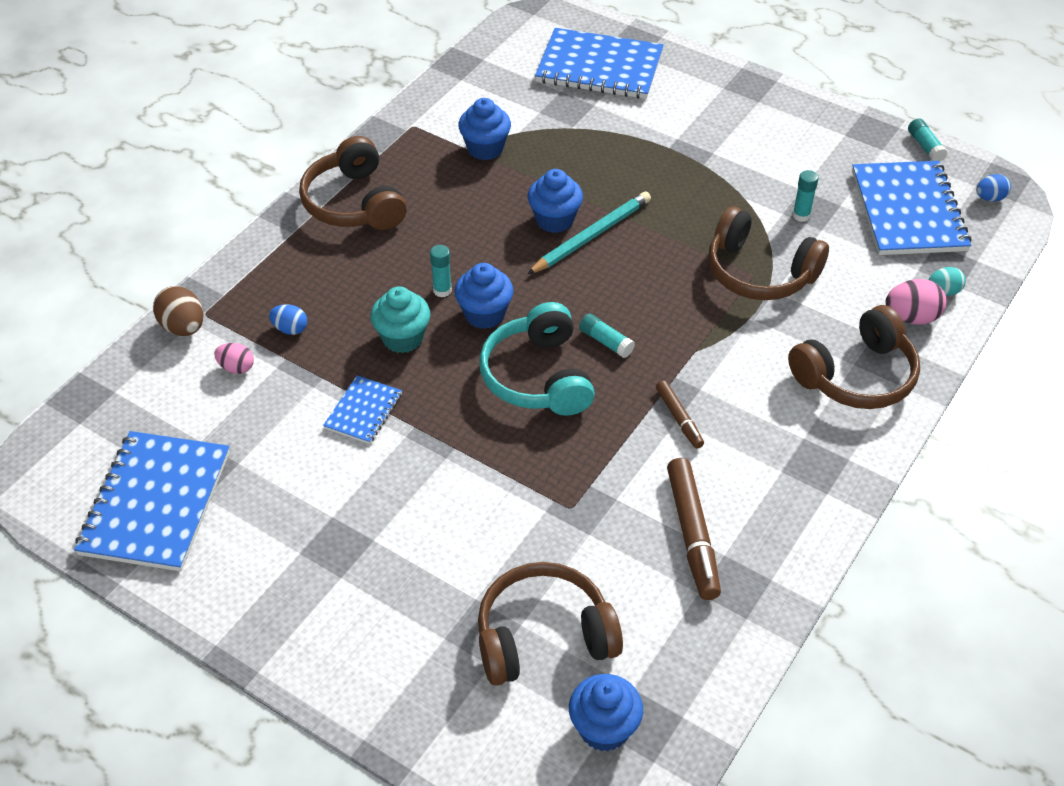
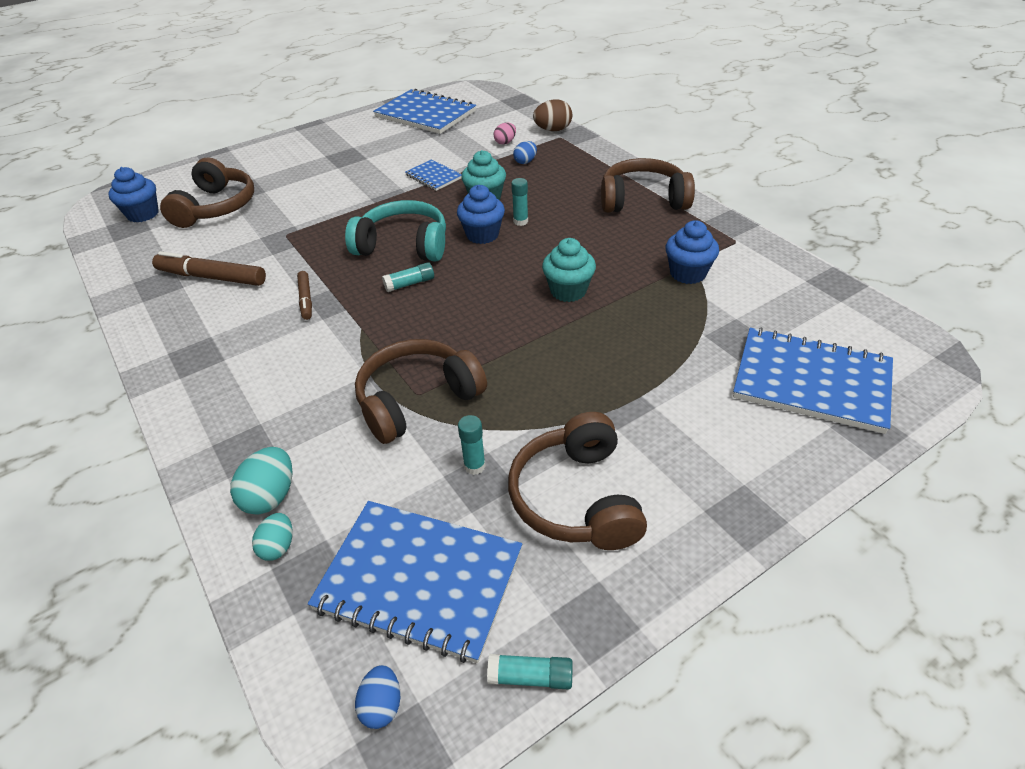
camera: 115 degrees right, 5 degrees down
(554, 220) = (568, 291): blue cupcake -> turquoise cupcake
(591, 236) = (535, 306): turquoise pencil -> none
(599, 67) = (811, 382): blue notebook -> blue notebook turned 75 degrees clockwise
(679, 418) = (306, 299): brown marker -> brown marker turned 105 degrees counterclockwise
(856, 376) = (246, 418): brown headphones -> brown headphones (576, 498)
(911, 317) = (270, 496): pink egg -> turquoise egg

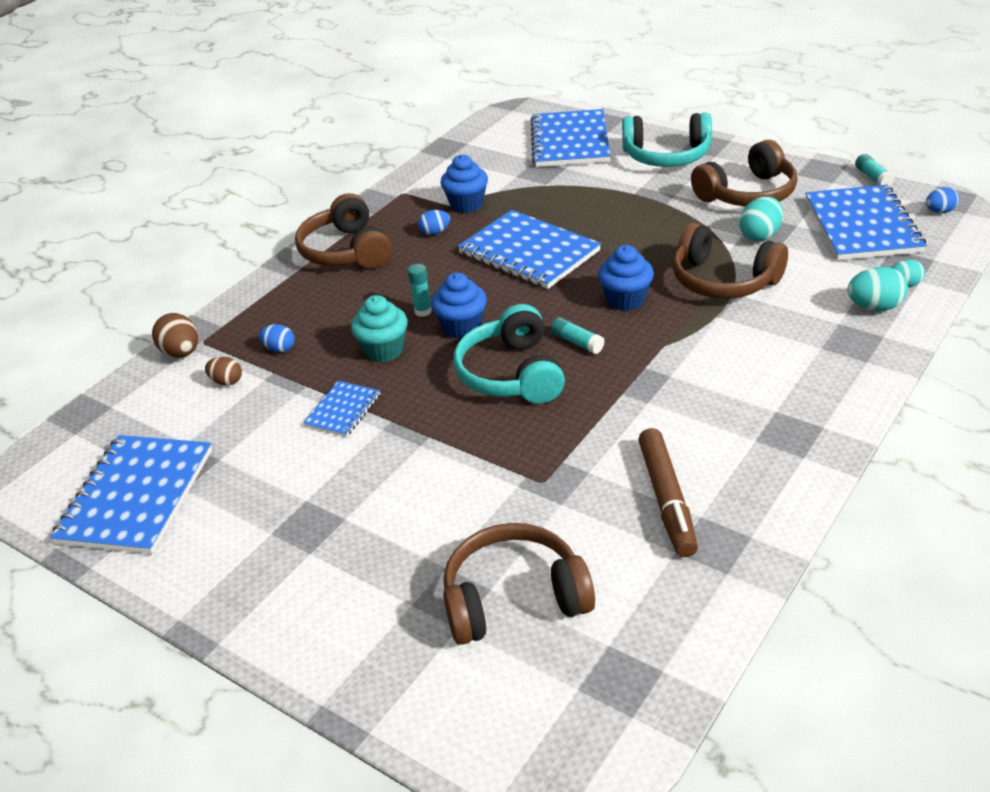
camera: 110 degrees left, 5 degrees down
(143, 214) = (578, 685): blue cupcake -> blue cupcake (626, 300)
(306, 299) = (650, 401): brown marker -> none
(474, 466) = (760, 235): turquoise glue stick -> turquoise egg
(505, 142) = (226, 382): pink egg -> brown egg
(568, 291) = (529, 252): turquoise cupcake -> blue notebook
(644, 247) = (435, 232): none -> blue egg
(726, 458) = (667, 156): none -> turquoise headphones

